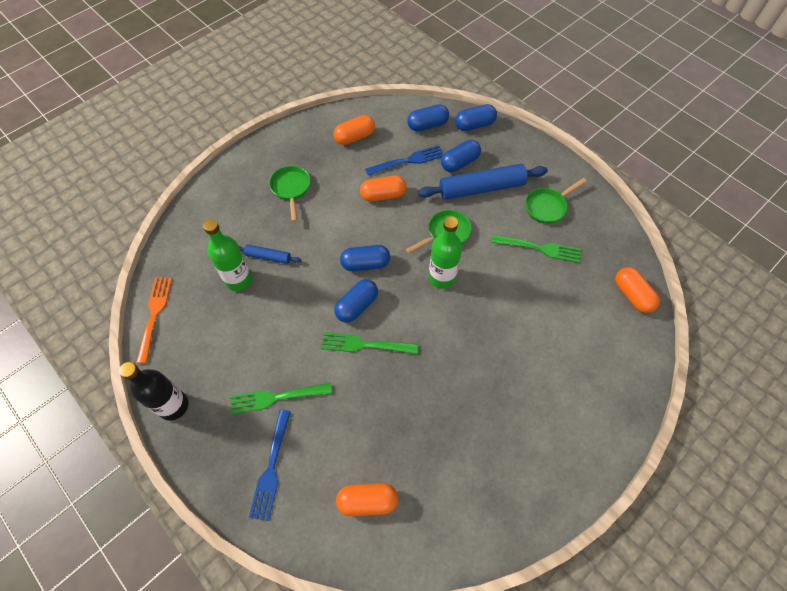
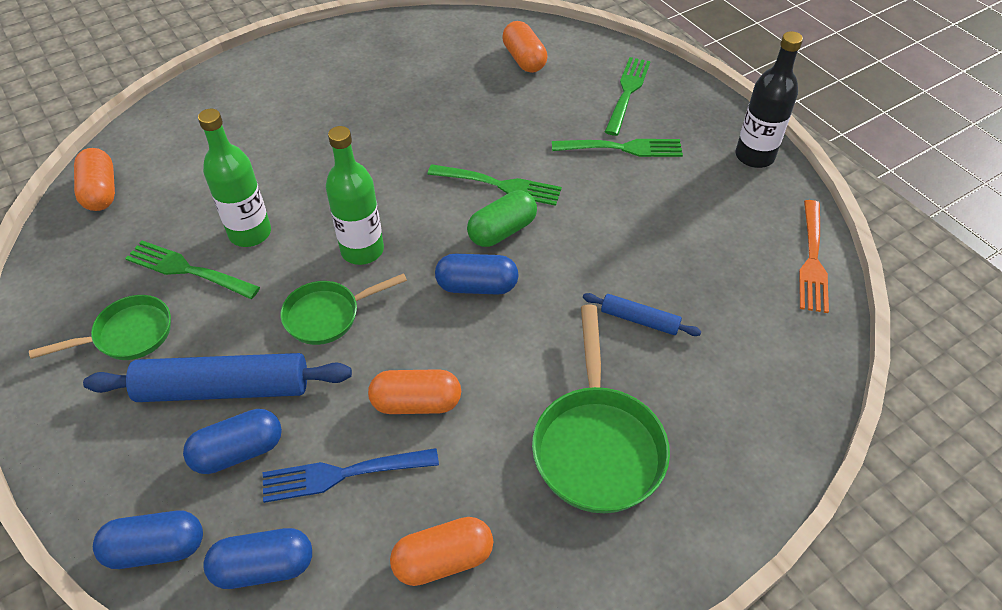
camera: 170 degrees left, 10 degrees down
(238, 280) = (687, 291): green bottle -> green bottle (250, 233)
(271, 468) = (627, 92): blue fork -> green fork
(291, 189) = (597, 445): green pan -> green pan, size x1.59
(357, 306) = (502, 231): blue capsule -> green capsule
(367, 501) = (524, 59): orange capsule -> orange capsule turned 60 degrees clockwise

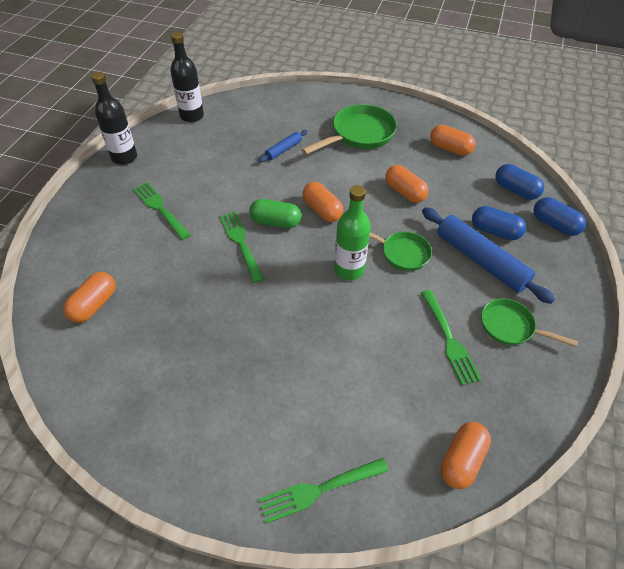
camera: 130 degrees left, 0 degrees up
(250, 233) = (394, 332): green bottle -> none
(342, 474) = (459, 193): blue fork -> none
(477, 286) = (322, 210): blue capsule -> orange capsule
(627, 92) = (98, 231): green fork -> green fork (319, 490)
(639, 320) = (283, 150): blue rolling pin -> blue rolling pin turned 60 degrees clockwise
(812, 260) = (192, 116): orange fork -> black bottle

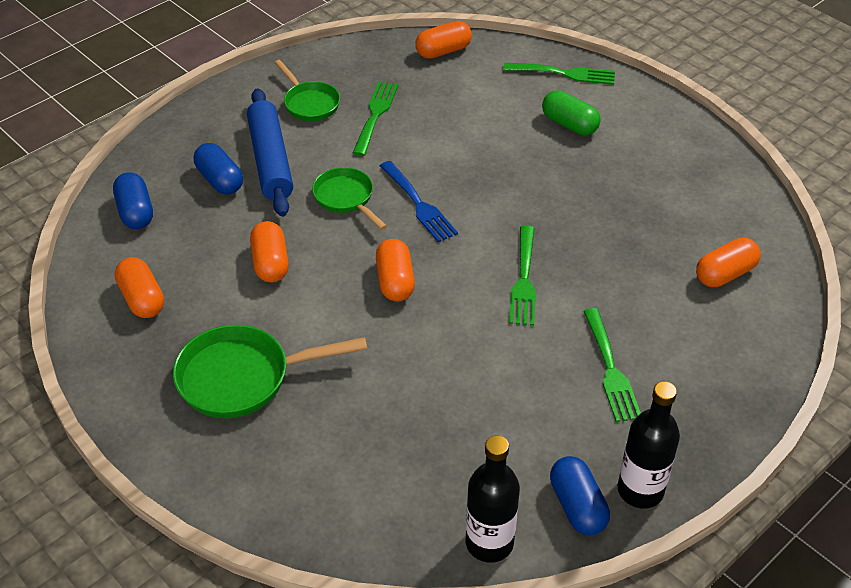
camera: 150 degrees left, 5 degrees down
(275, 222) = (464, 289): green capsule -> green capsule (569, 124)
(283, 150) = (378, 398): blue rolling pin -> none
(349, 269) = (418, 204): green bottle -> blue fork
(554, 225) = (147, 162): blue capsule -> blue capsule (577, 506)

